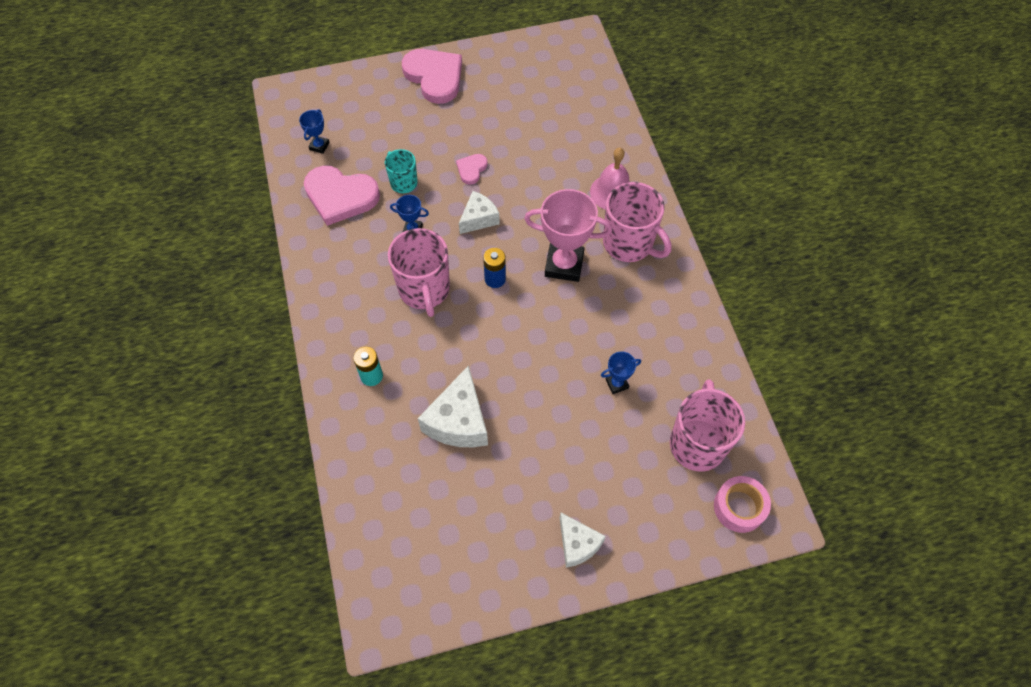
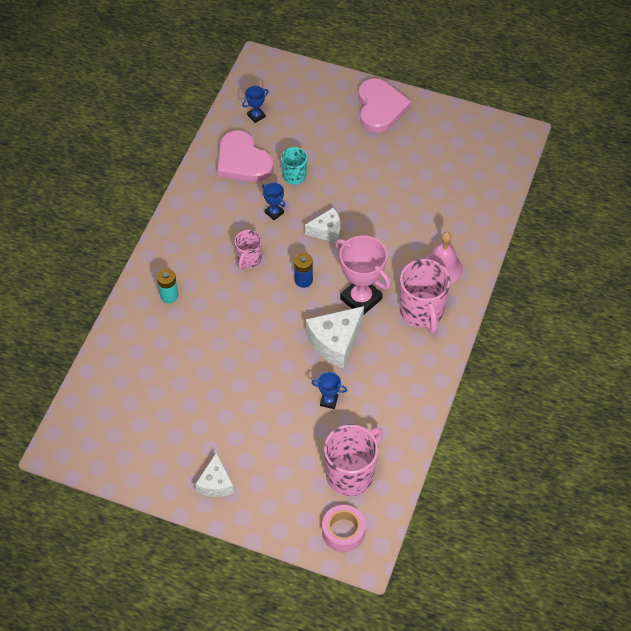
camera: 35 degrees right, 5 degrees down
(424, 290) = (249, 259): pink mug -> pink mug, size x0.57
(458, 421) = (202, 359): white cheese -> white cheese (335, 342)
(471, 169) = (351, 192): pink heart -> none

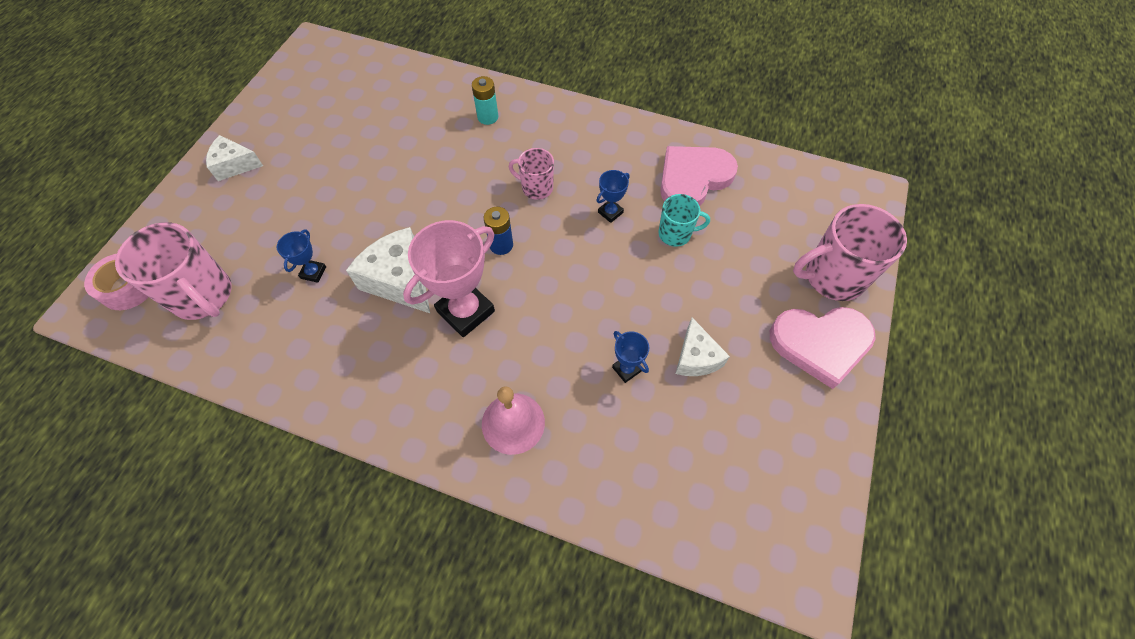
camera: 90 degrees right, 5 degrees up
(256, 116) = (772, 191): blue trophy -> blue trophy (626, 369)
(327, 231) = (581, 271): white cheese -> white cheese (696, 357)
(422, 312) = (435, 390): pink mug -> pink mug (832, 277)

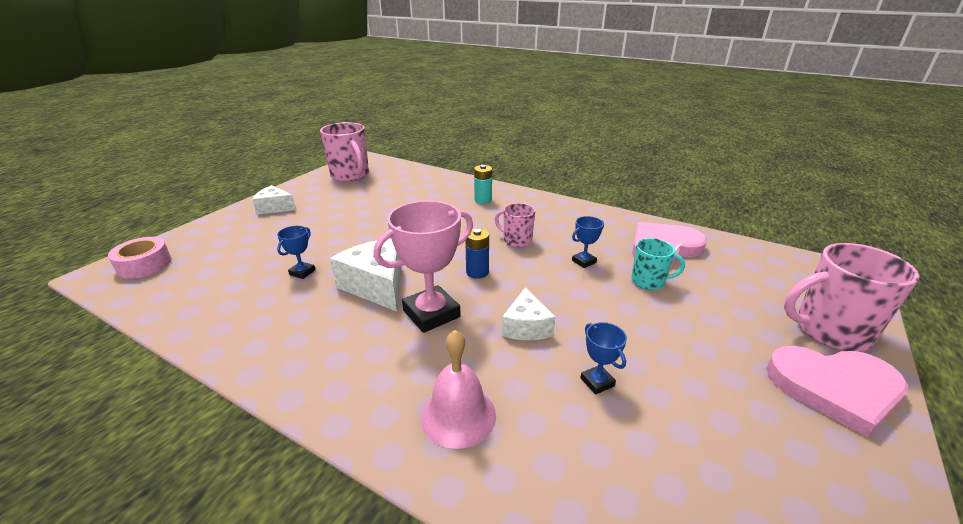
camera: 10 degrees right, 30 degrees down
(203, 296) = (200, 277): pink mug -> pink mug (350, 175)
(696, 357) = (679, 382): white cheese -> white cheese (526, 327)

